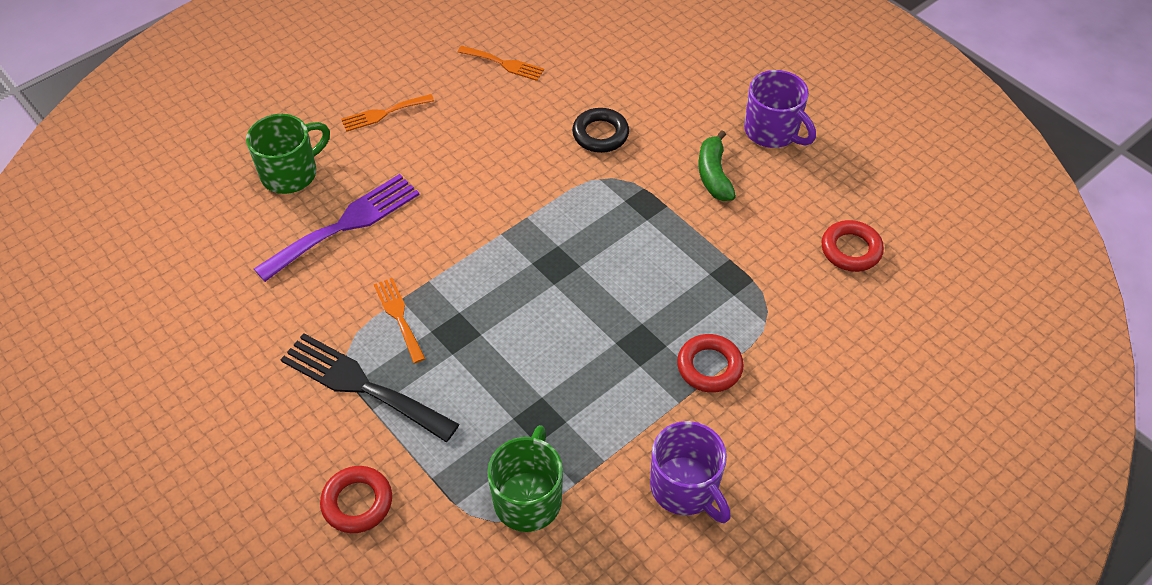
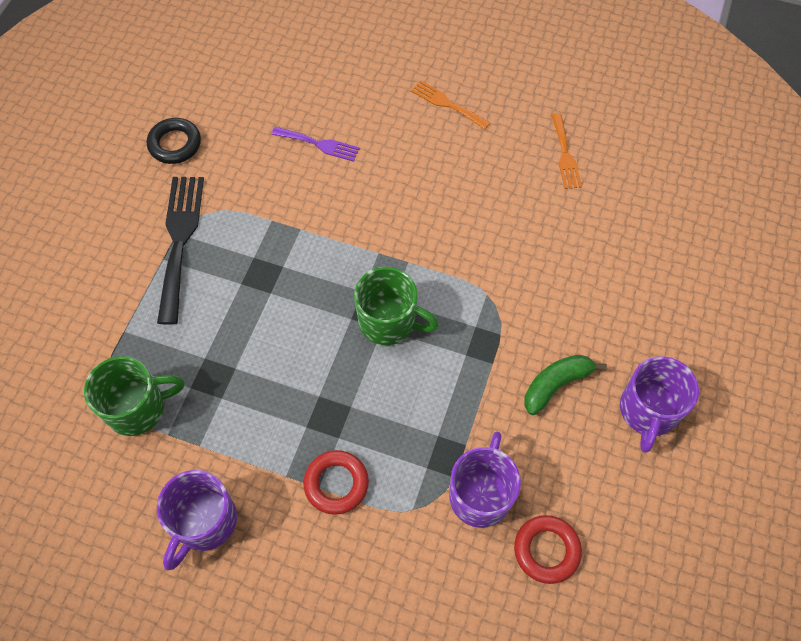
camera: 60 degrees right, 10 degrees up
(291, 173) = (345, 82): green mug -> green mug (389, 321)
(345, 225) = (319, 144): purple fork -> purple fork, size x0.56
(357, 502) = (80, 295): red ring -> none
(399, 316) = (255, 228): orange fork -> none
(600, 134) = (538, 269): black ring -> black ring (175, 144)
(779, 269) = (480, 494): none -> purple mug

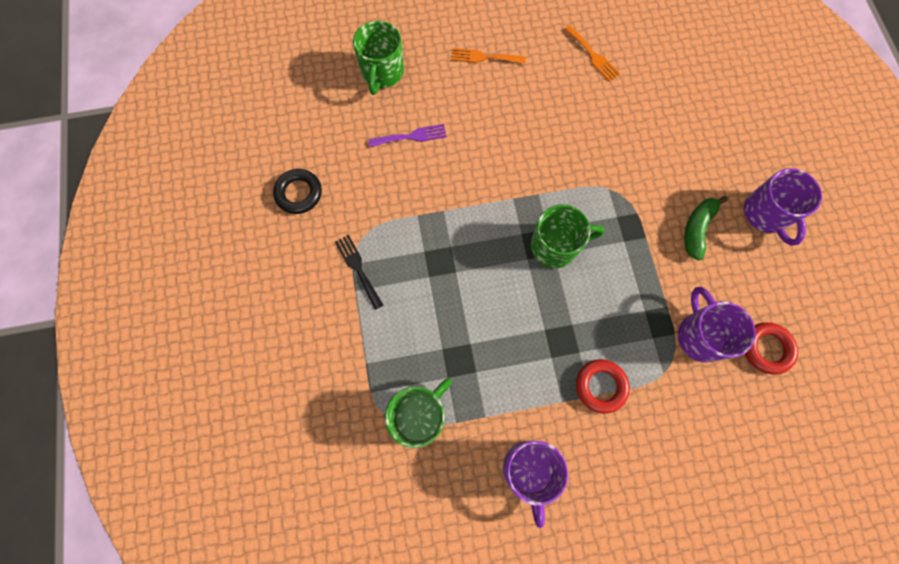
camera: 30 degrees left, 10 degrees up
(180, 240) = (358, 268): black fork -> black fork, size x0.56
(333, 72) = (382, 73): none -> green mug

